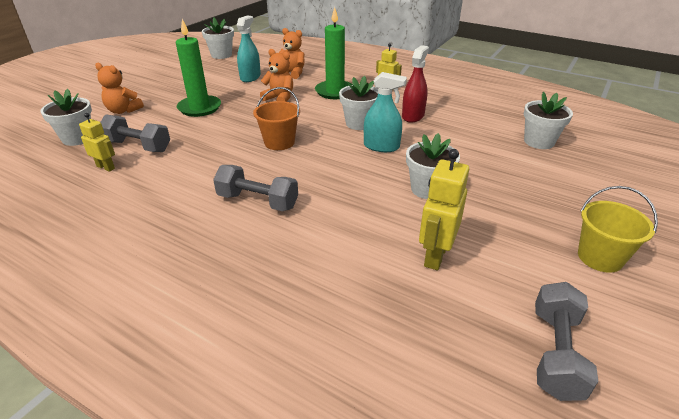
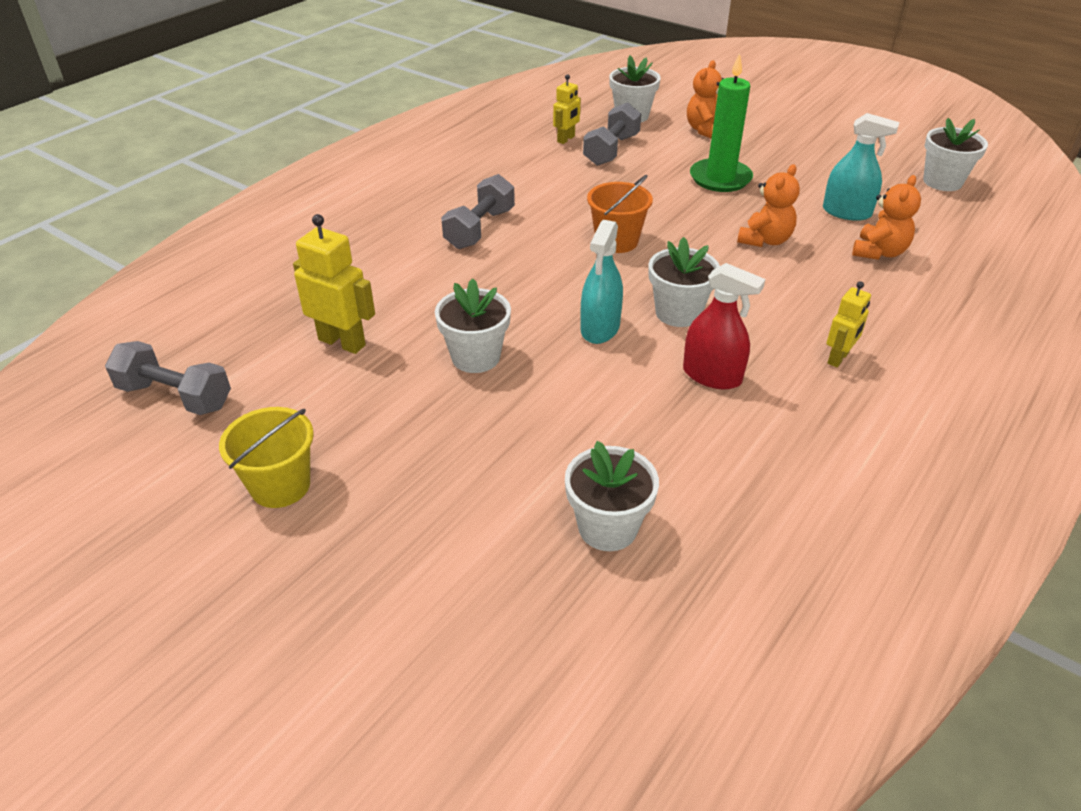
camera: 95 degrees right, 5 degrees up
(335, 92) = (804, 295): green candle -> none

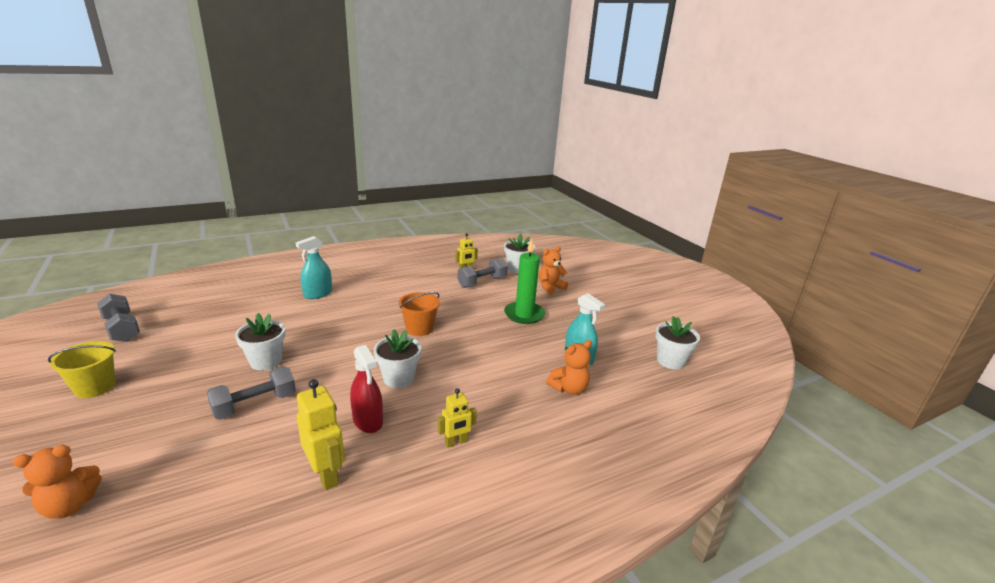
camera: 25 degrees right, 15 degrees down
(342, 342) = (220, 331): yellow robot -> yellow robot (326, 474)
(480, 229) = (360, 300): grey dumbbell -> grey dumbbell (255, 405)
(600, 328) = (346, 370): turquoise spray bottle -> turquoise spray bottle (318, 294)
(607, 527) = (192, 481): white flower pot -> none
(765, 240) = (505, 356): orange teddy bear -> orange teddy bear (70, 505)

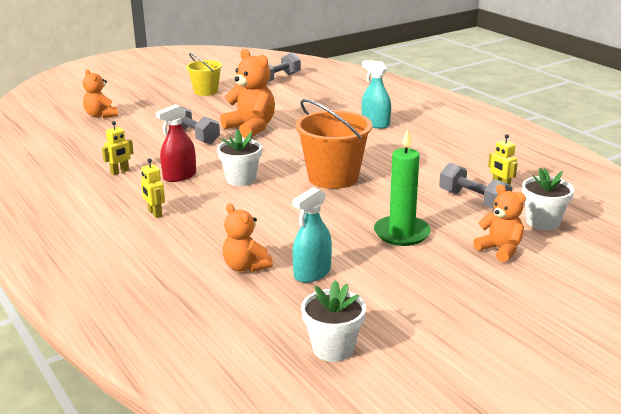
camera: 85 degrees right, 0 degrees up
(266, 361) = (251, 128): white flower pot -> orange teddy bear
(326, 474) = (120, 172): yellow robot -> yellow robot, size x0.62
(419, 328) = (333, 177): orange bucket -> orange bucket, size x1.65

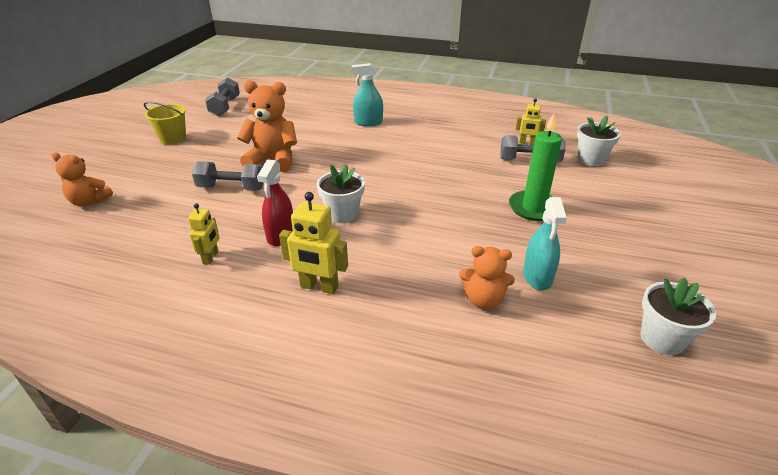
camera: 40 degrees left, 10 degrees up
(155, 213) = (319, 287): yellow robot -> yellow robot, size x1.61
(333, 177) = (412, 181): orange bucket -> none
(500, 250) = (606, 192): orange teddy bear -> none

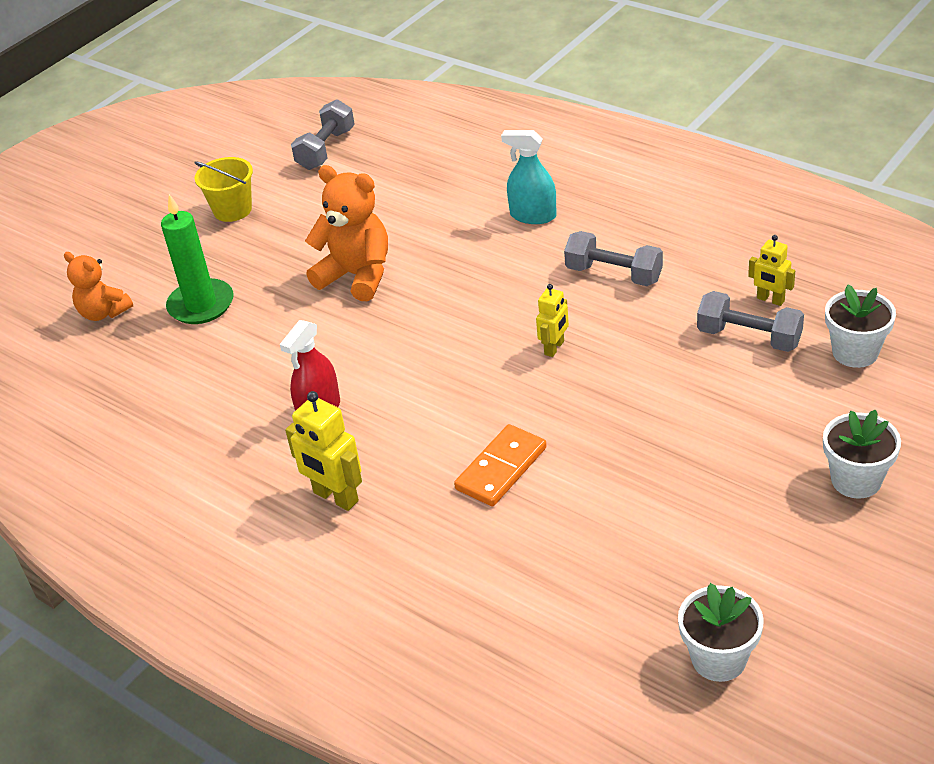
camera: 25 degrees right, 5 degrees up
(211, 257) = (225, 429): yellow robot -> yellow robot (554, 348)
(231, 188) = (283, 319): grey dumbbell -> grey dumbbell (613, 274)
(342, 214) = (412, 391): white flower pot -> white flower pot (856, 480)
(429, 248) = (501, 468): none -> orange domino
(483, 300) = (526, 557): orange teddy bear -> none
(533, 208) = (690, 430): green candle -> green candle (201, 305)
(537, 276) = (618, 540): turquoise spray bottle -> none

